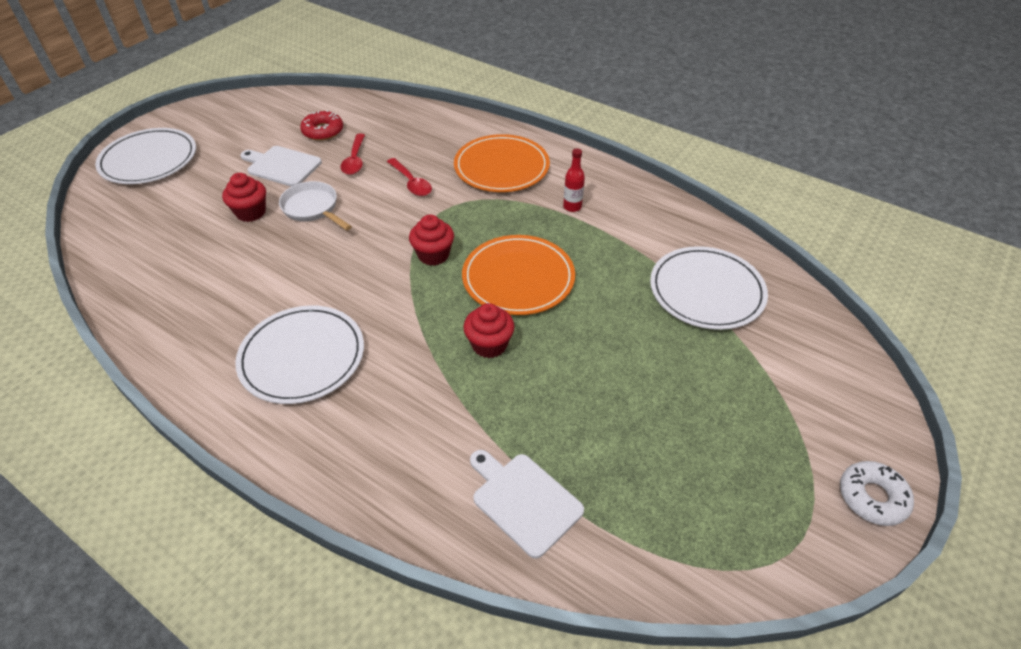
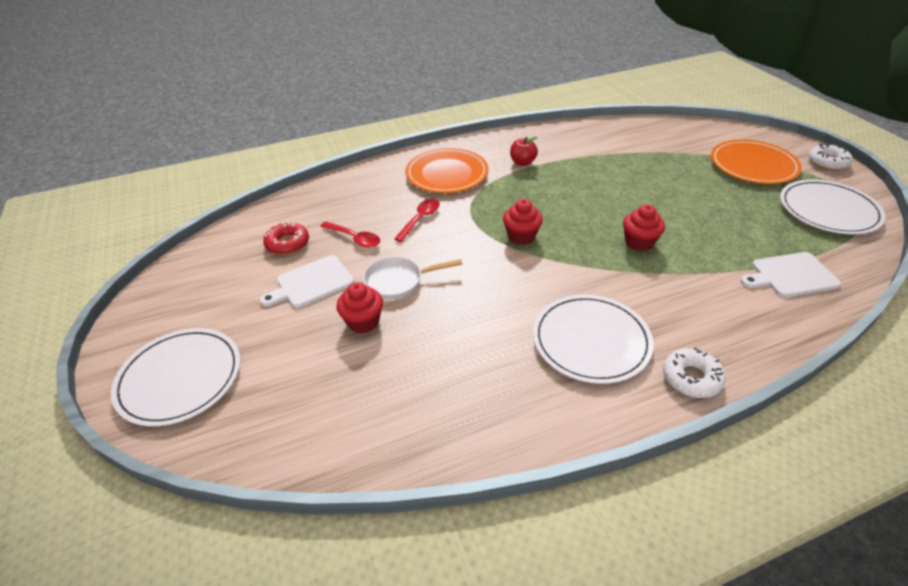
camera: 55 degrees left, 5 degrees down
(286, 447) = (691, 378): none -> white donut
(411, 183) = (420, 219): red spoon -> red spoon turned 60 degrees counterclockwise
(518, 278) = (579, 208): orange plate -> orange plate (753, 165)
(572, 207) = (522, 162): red bottle -> red apple
(706, 291) = (645, 147): white plate -> white plate (828, 210)

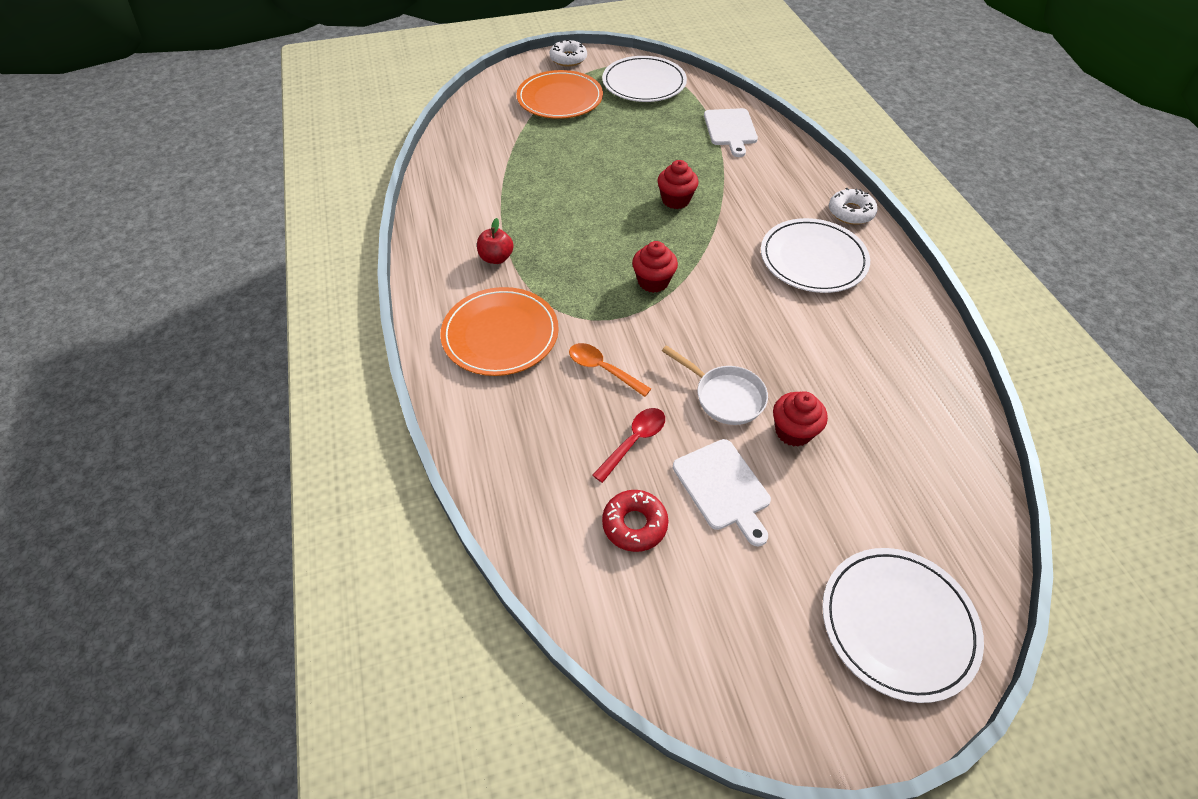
camera: 85 degrees left, 10 degrees up
(398, 281) = (725, 396): white pan -> white pan turned 45 degrees counterclockwise
(420, 219) = (603, 369): red spoon -> orange spoon

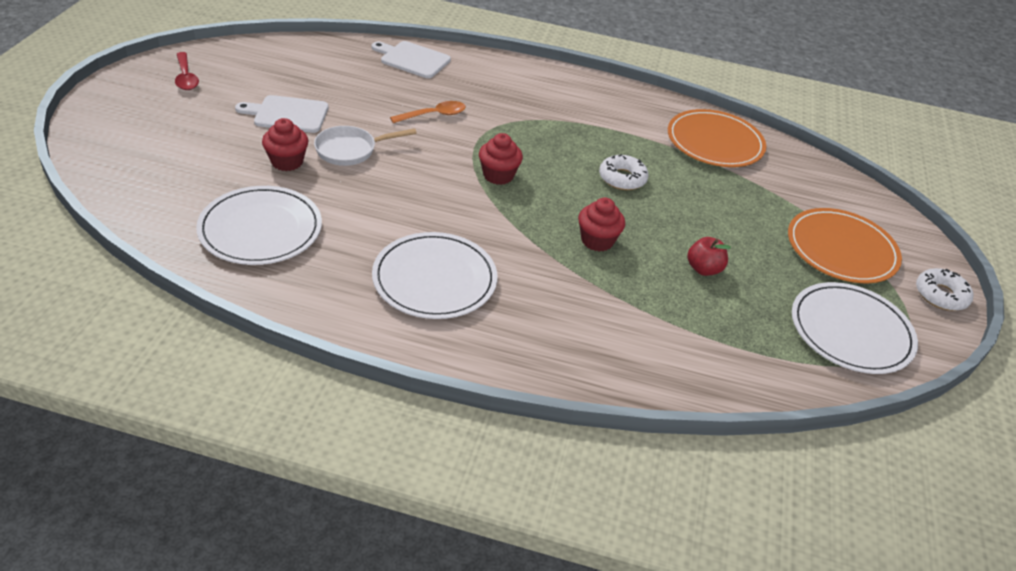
camera: 115 degrees right, 10 degrees down
(496, 258) = (596, 118): red apple -> red apple (703, 269)
(500, 334) = (511, 91): orange plate -> orange plate (715, 142)
(634, 441) = (361, 101): red spoon -> red spoon (186, 77)
(634, 524) = (308, 76): red donut -> none
(730, 129) = (700, 350): white cutting board -> white cutting board (412, 59)
(850, 212) = (473, 353): white donut -> white donut (622, 178)
(898, 624) = (129, 125): white plate -> white plate (260, 229)

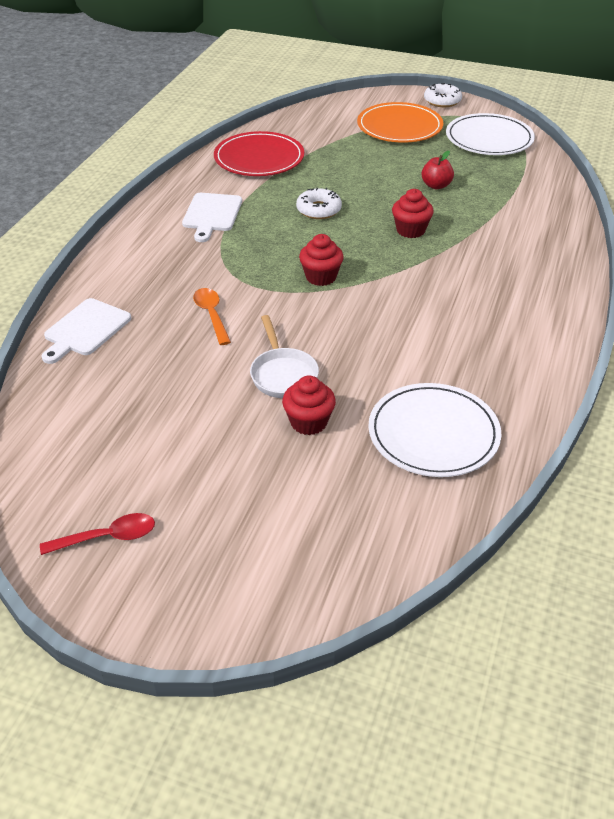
camera: 80 degrees left, 0 degrees up
(287, 114) = (208, 428): white cutting board -> white cutting board (212, 214)
(434, 279) = (482, 318): white plate -> none
(715, 142) = (259, 158): orange plate -> red plate

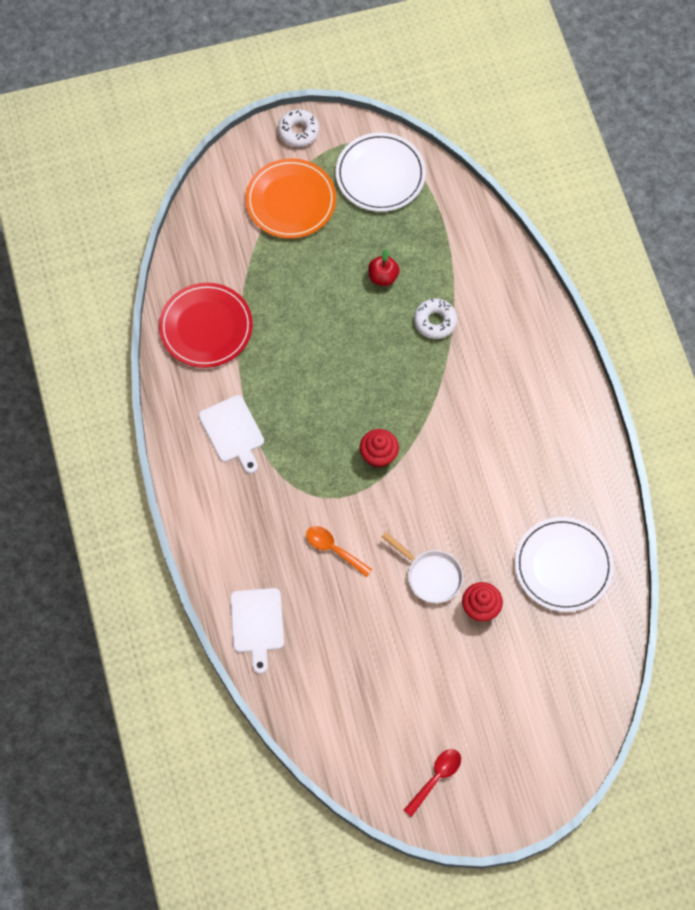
camera: 35 degrees left, 25 degrees up
(319, 210) = (313, 371): white donut -> white donut (435, 321)
(410, 230) = (404, 353): red cupcake -> none

